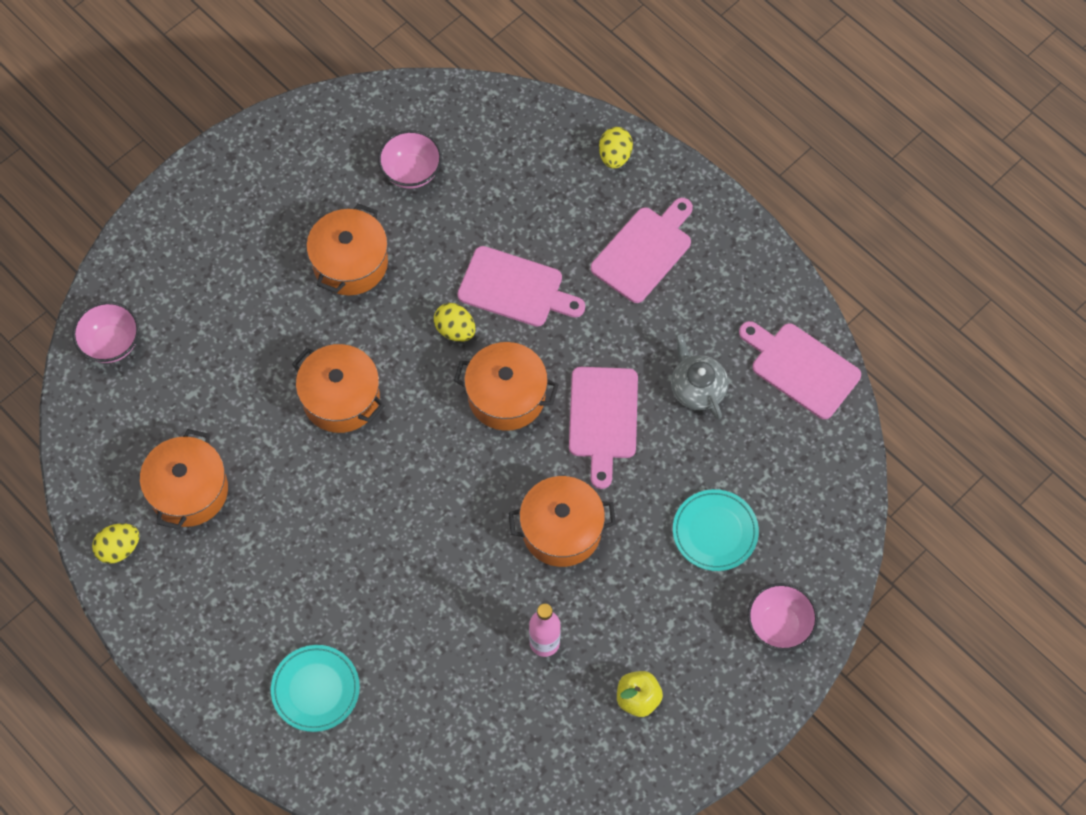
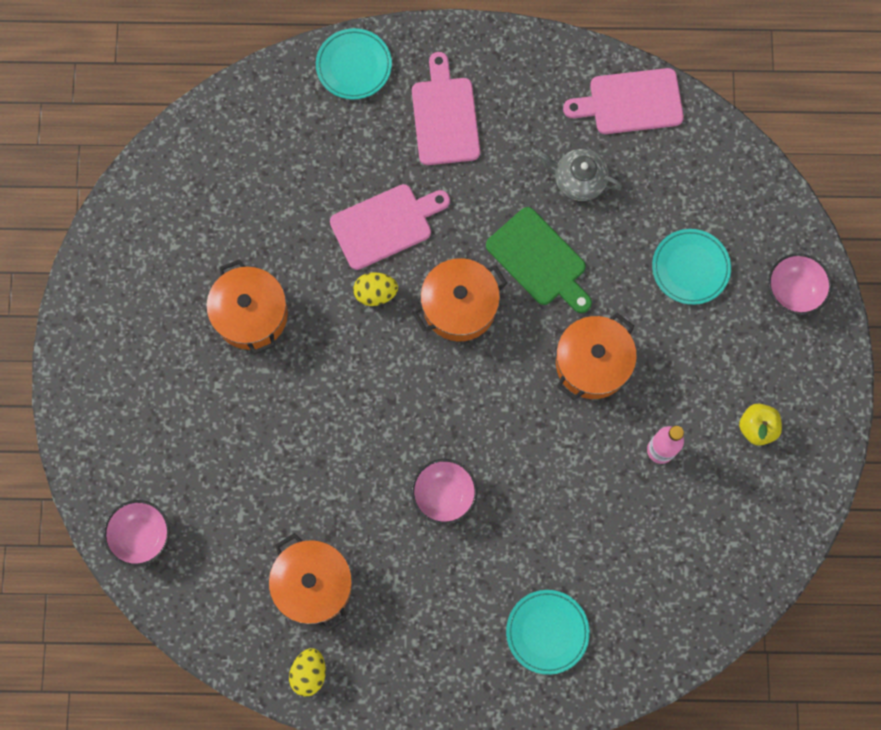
camera: 45 degrees left, 10 degrees up
(341, 398) = (349, 417): orange pot -> none
(411, 172) = (223, 208): pink bowl -> pink bowl (444, 495)
(603, 418) = (539, 260): pink cutting board -> green cutting board
(615, 156) = (354, 66): yellow egg -> turquoise plate

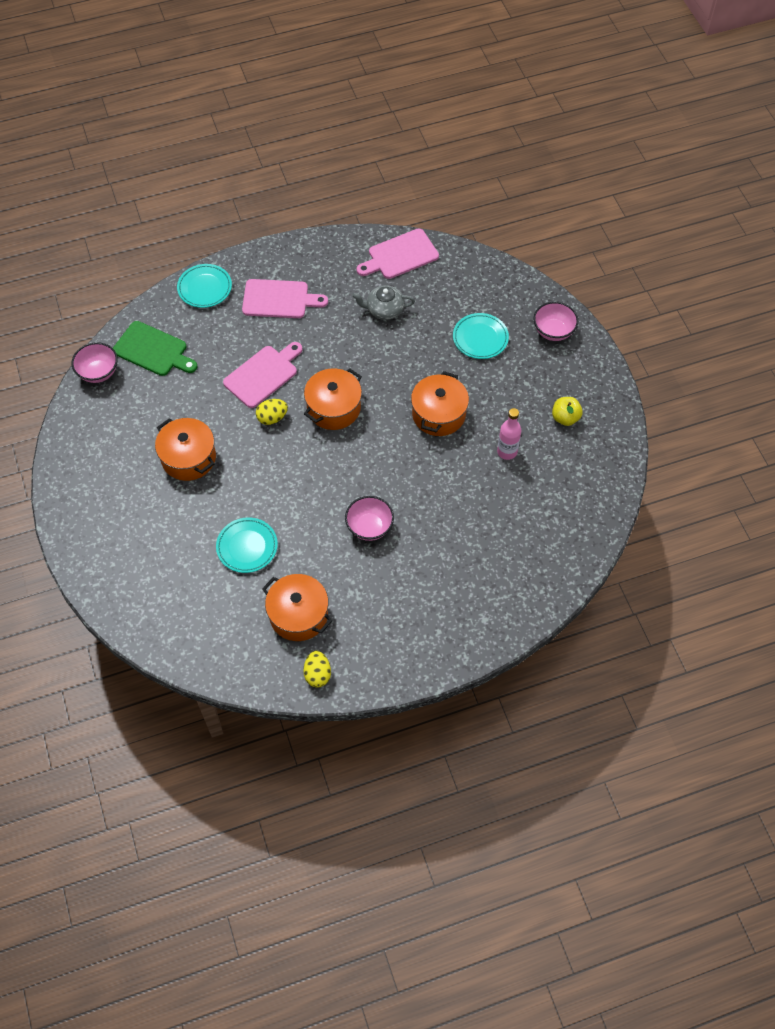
camera: 20 degrees left, 15 degrees down
(142, 536) = (160, 624): pink bowl -> pink bowl (98, 372)
(445, 117) = (279, 299): pink cutting board -> pink cutting board turned 120 degrees clockwise
(539, 260) = (377, 364): green cutting board -> green cutting board (153, 350)
(547, 632) = (477, 590): turquoise plate -> turquoise plate (247, 547)

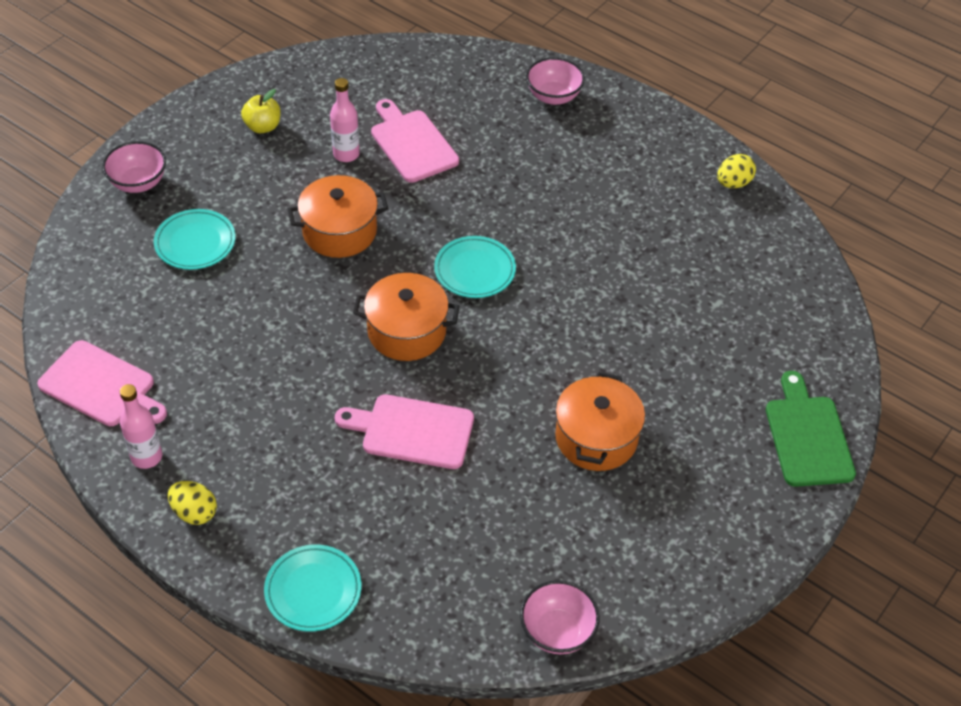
camera: 125 degrees left, 10 degrees down
(153, 350) = (469, 586): green cutting board -> green cutting board (807, 436)
(247, 547) = (656, 313): turquoise plate -> turquoise plate (474, 270)
(272, 418) = (469, 385): yellow egg -> yellow egg (194, 512)
(279, 299) = (272, 484): pink cutting board -> pink cutting board (412, 143)
(298, 615) = (689, 229): orange pot -> none
(338, 256) = (146, 457): none -> pink bottle
(369, 527) = (537, 222): pink bowl -> pink bowl (553, 96)
(384, 309) = (212, 357): grey teapot -> none

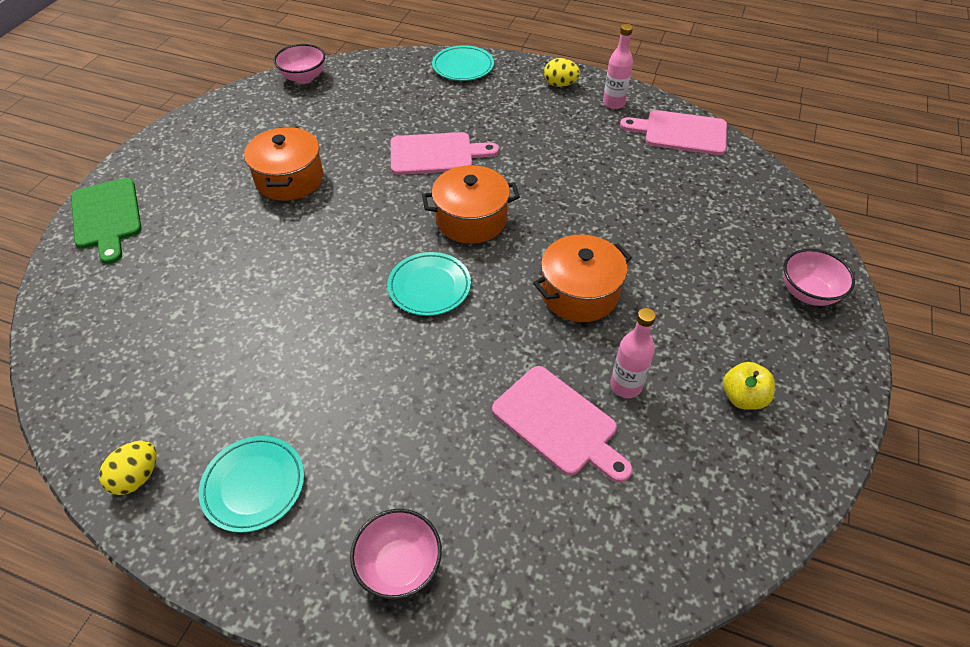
camera: 165 degrees right, 0 degrees up
(195, 243) = (703, 249): turquoise plate -> turquoise plate (254, 485)

